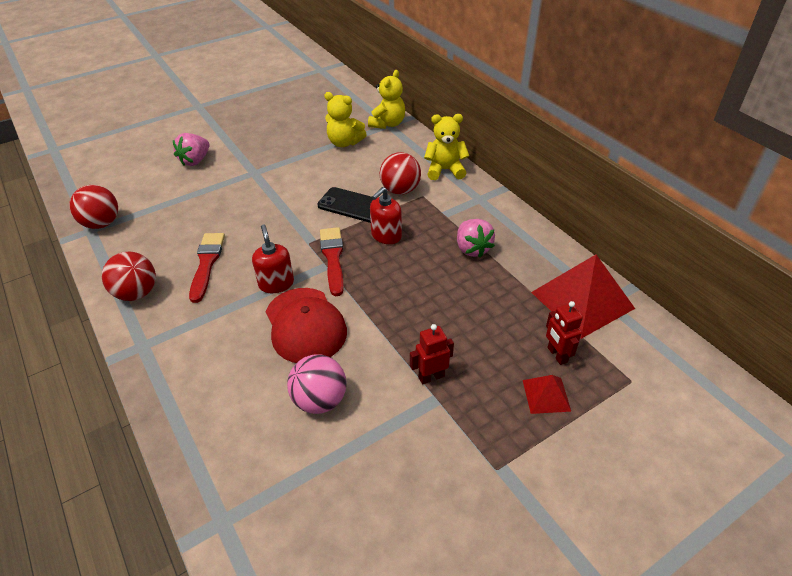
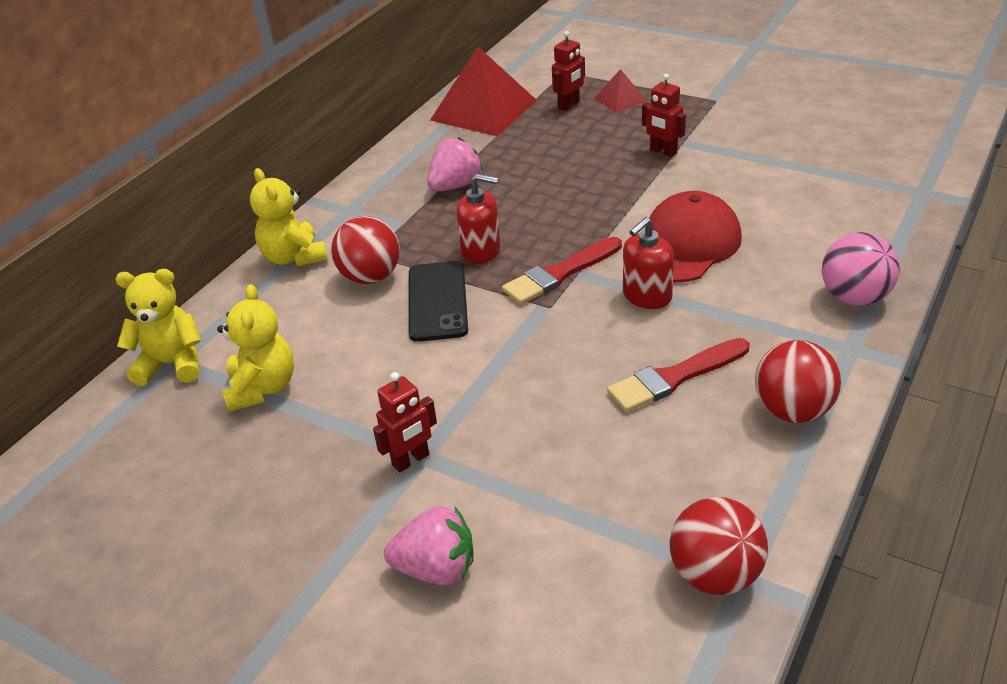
camera: 115 degrees left, 5 degrees down
(254, 169) = (411, 460): none -> red robot
(320, 400) = (759, 196): pink ball -> pink ball (854, 297)

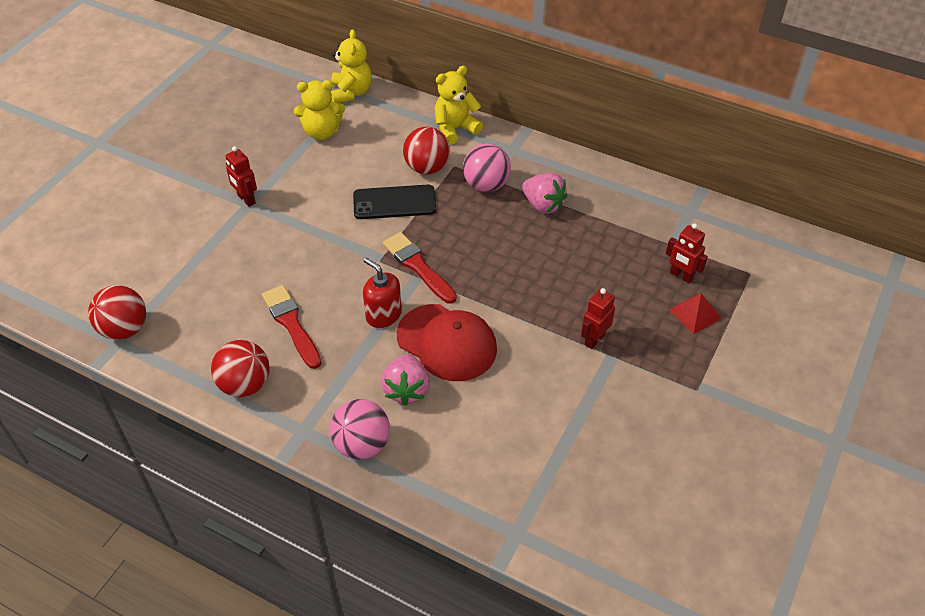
camera: 85 degrees right, 10 degrees up
(413, 227) = (486, 185): none -> pink ball
(436, 569) = (164, 214): pink strawberry -> pink strawberry (406, 389)
(481, 251) = (451, 223): red soap dispenser -> none
(483, 110) = (670, 217): red pyramid -> none

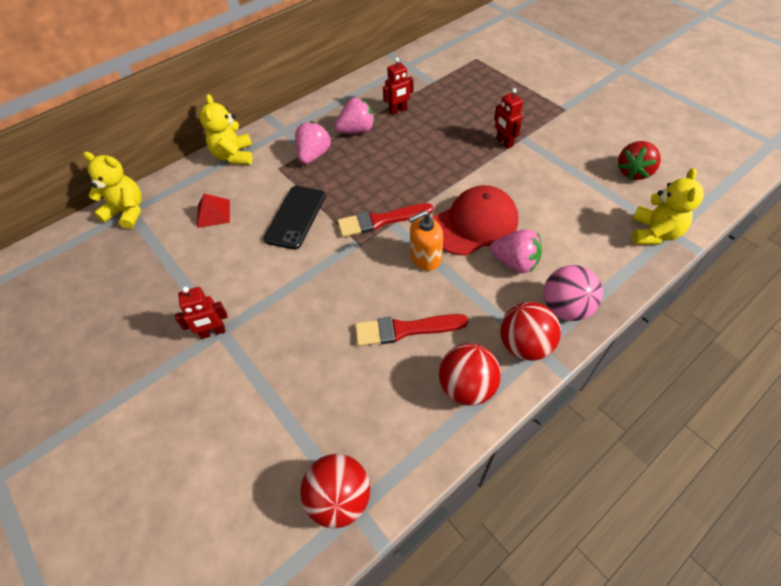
camera: 65 degrees left, 5 degrees up
(322, 132) = (163, 247): yellow teddy bear -> yellow teddy bear (654, 233)
(383, 315) = (425, 257): red soap dispenser -> orange soap dispenser
(427, 168) = (268, 185): red ball -> red ball (524, 345)
(486, 185) = (314, 155): pink ball -> pink strawberry
(608, 481) = (633, 172): none -> red strawberry
(681, 276) = (464, 86): red robot -> red robot (398, 111)
(695, 314) = (500, 91): red pyramid -> red pyramid (213, 213)

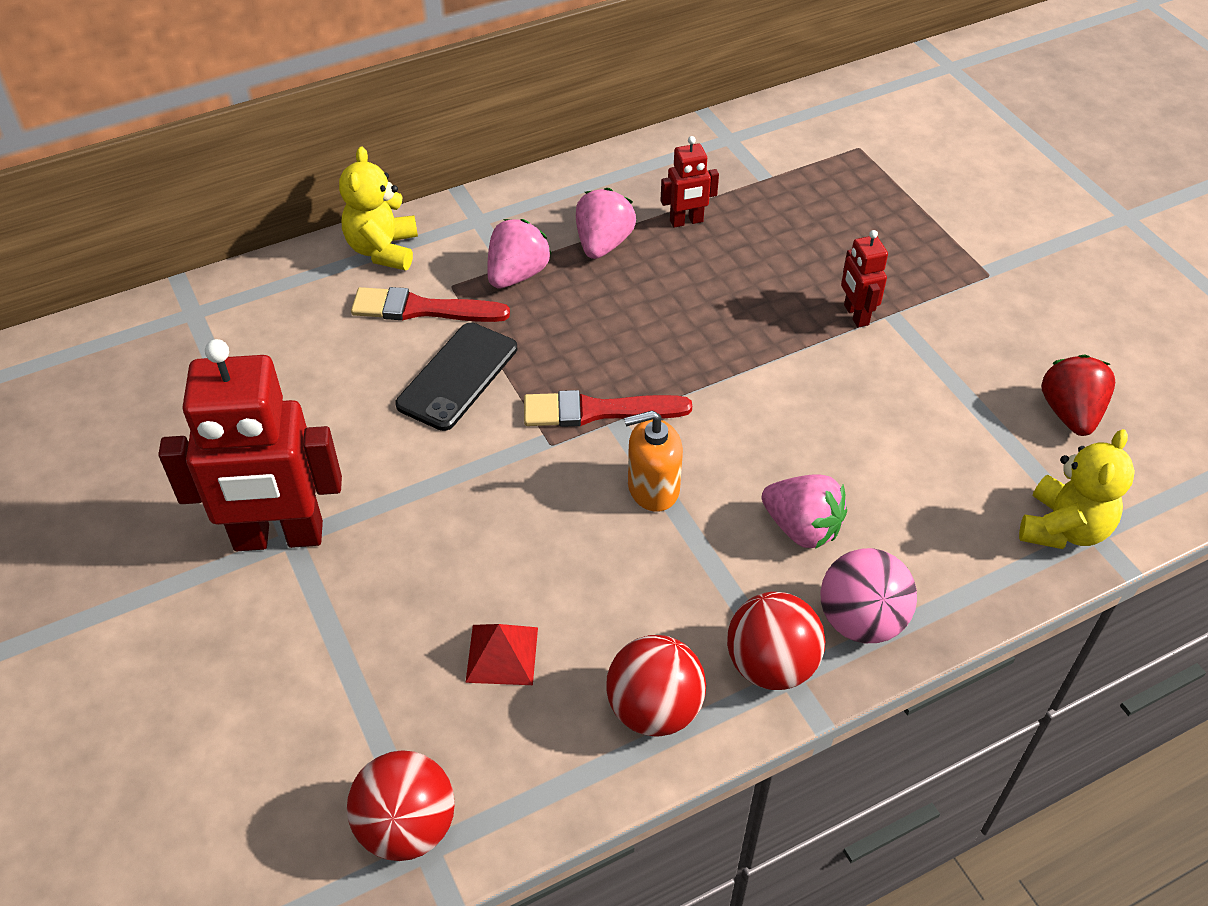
camera: 10 degrees right, 5 degrees down
(127, 212) = (188, 313): yellow teddy bear -> none
(213, 213) = (325, 343): red pyramid -> red pyramid (502, 654)
(213, 332) = (278, 537): red robot -> red robot, size x2.18
(356, 130) = (603, 244): pink strawberry -> pink strawberry turned 60 degrees counterclockwise
(405, 329) = (583, 598): red brush -> red brush (422, 309)
(474, 224) = (754, 448): red cap -> none
(633, 172) = (1070, 413): red strawberry -> red strawberry turned 135 degrees clockwise

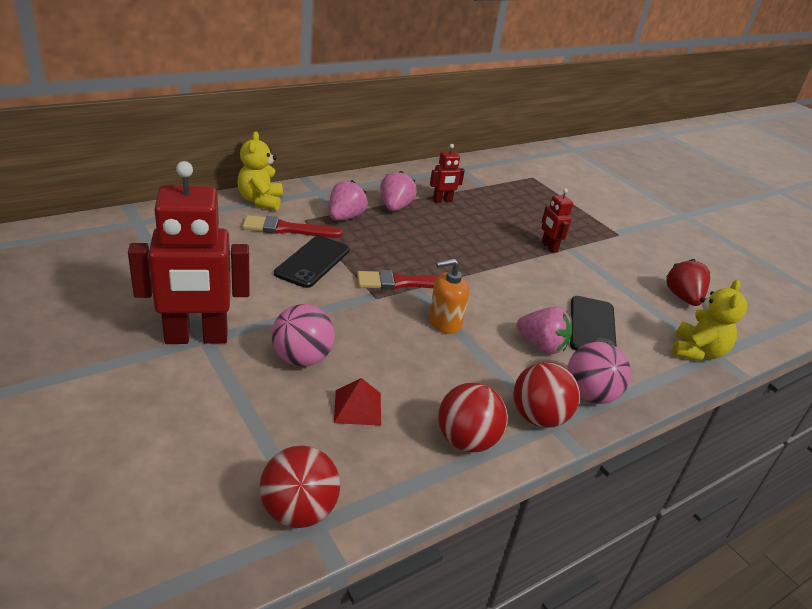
camera: 10 degrees left, 15 degrees down
(428, 569) = (302, 359): none -> pink ball
(894, 485) = (592, 327): none -> black phone

